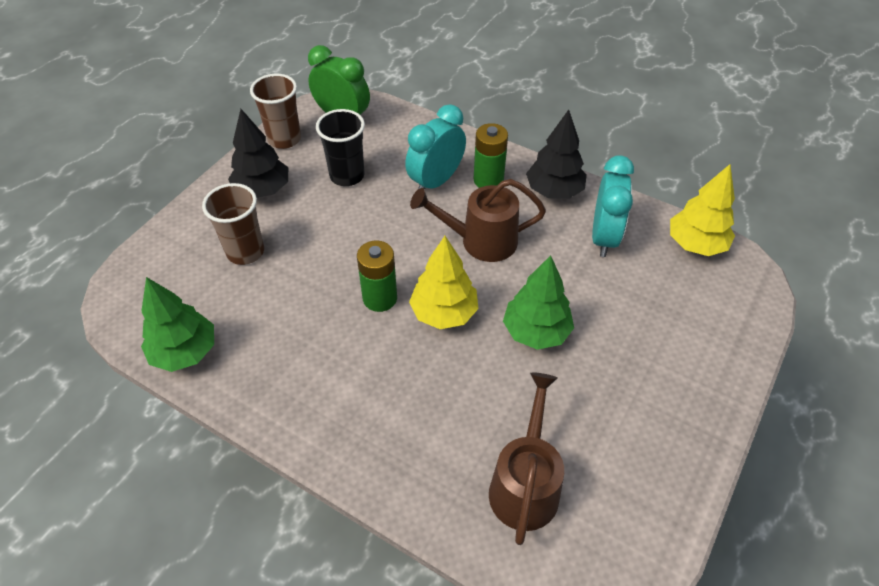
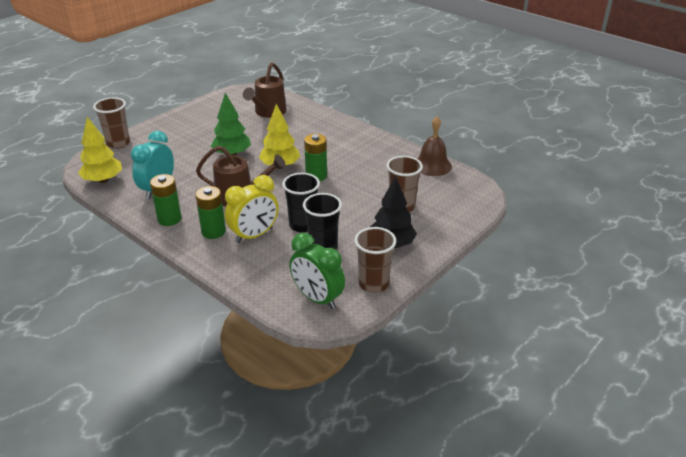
camera: 170 degrees left, 15 degrees down
(185, 352) = (432, 165): green tree -> brown bell
(379, 203) = (302, 225): none -> black cup
(436, 181) = (254, 235): turquoise clock -> yellow clock
(554, 191) = (169, 219): black tree -> green battery
(747, 332) = (118, 143): none -> brown cup

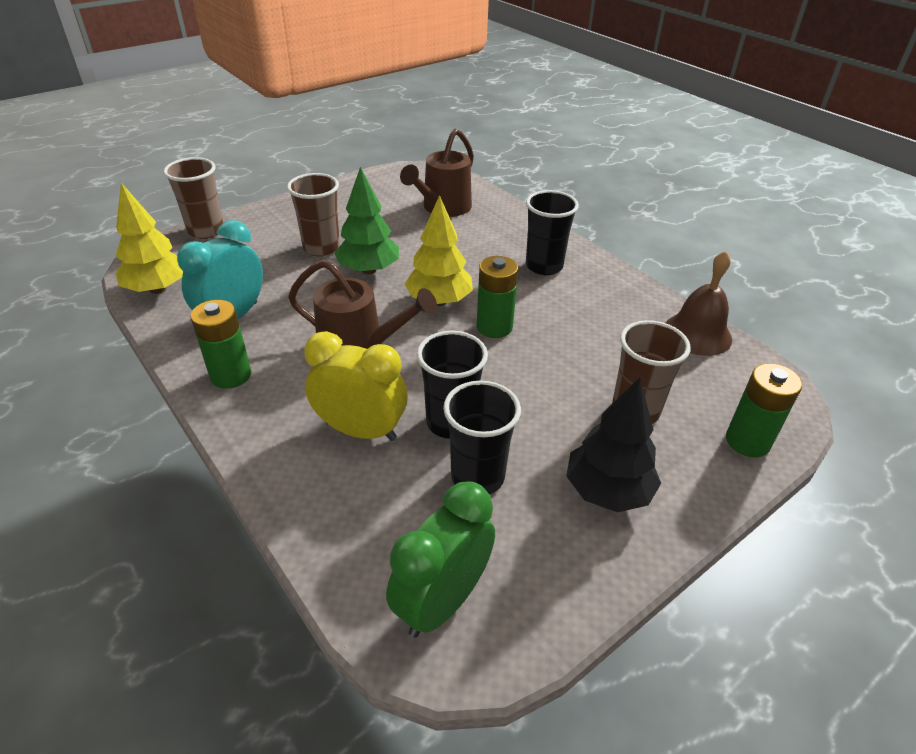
camera: 10 degrees right, 5 degrees up
(213, 232) = (294, 412): green battery -> green battery (747, 441)
(254, 235) = (361, 430): yellow clock -> yellow clock turned 135 degrees counterclockwise
(317, 298) = (442, 601): green clock -> green clock turned 75 degrees clockwise
(339, 139) = (544, 266): none -> black cup
(373, 284) = (560, 584): brown cup -> brown cup (321, 248)

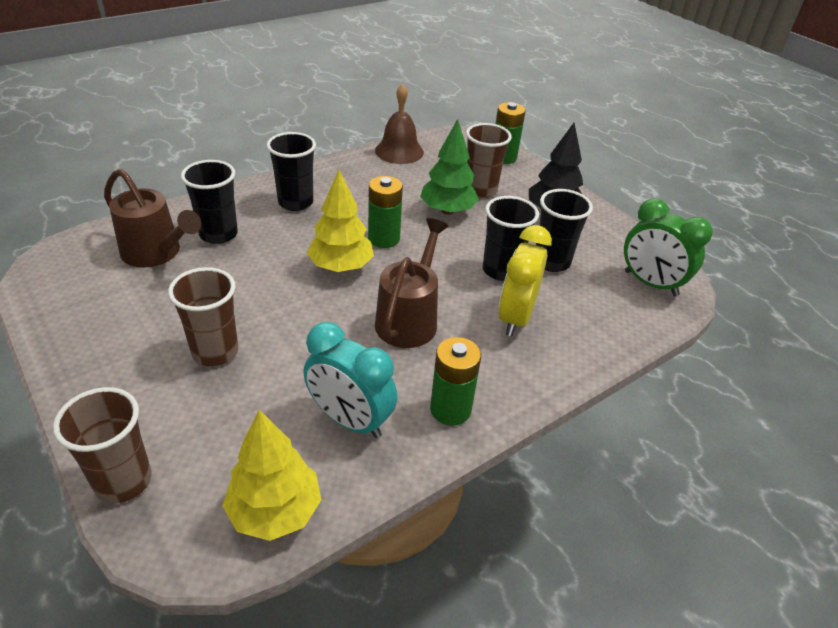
camera: 90 degrees left, 0 degrees up
(368, 270) = (275, 312): green tree -> green tree (447, 210)
(476, 231) = (218, 234): none -> black cup

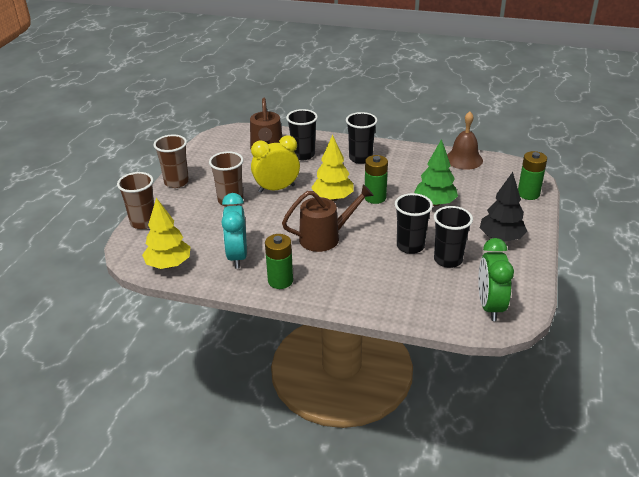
camera: 55 degrees right, 5 degrees down
(480, 190) = (476, 203): brown cup -> brown cup (176, 182)
(515, 317) = (377, 269): yellow clock -> yellow clock (276, 188)

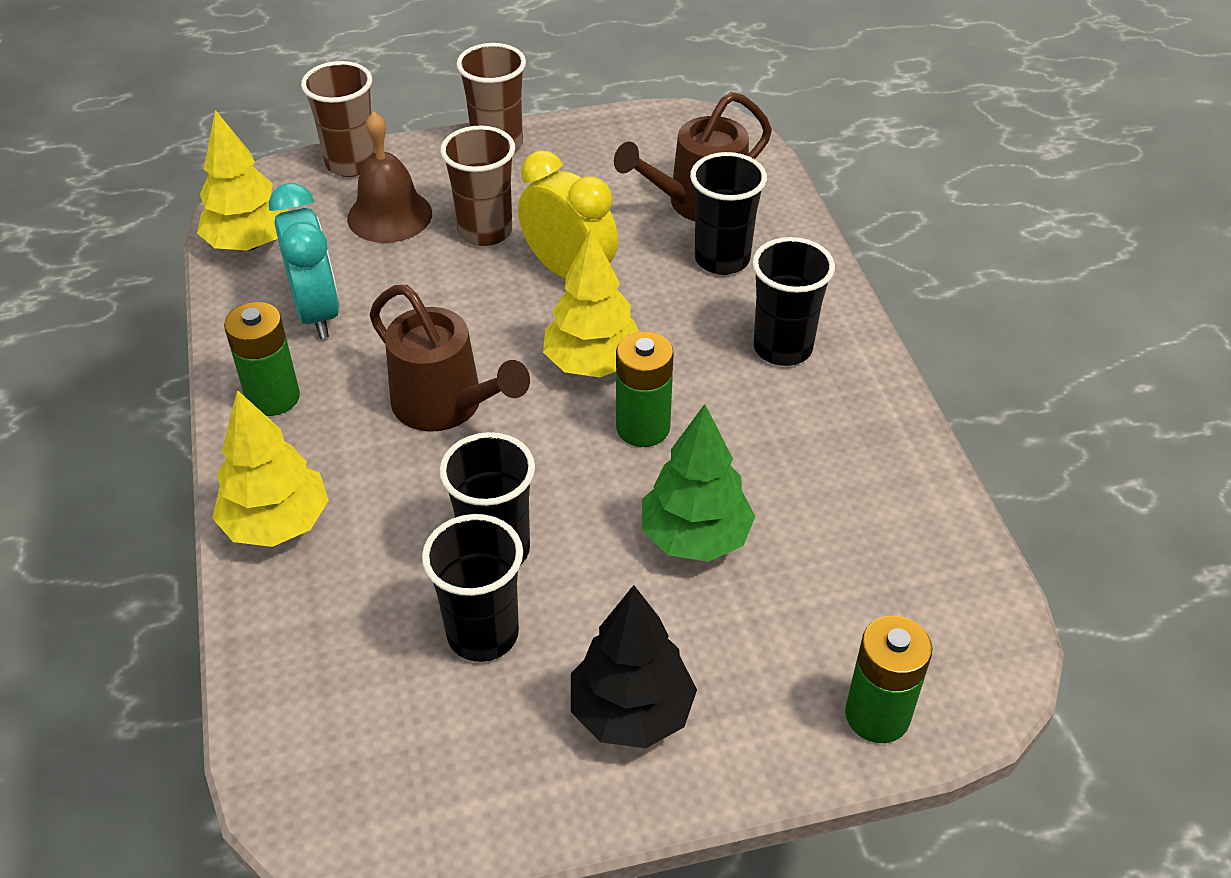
camera: 60 degrees right, 10 degrees up
(237, 256) = (317, 312): turquoise clock -> turquoise clock turned 105 degrees clockwise
(356, 296) = (277, 524): none -> yellow tree
(464, 159) = (936, 530): brown bell -> brown bell (389, 215)
(490, 306) = (349, 767): green clock -> none

